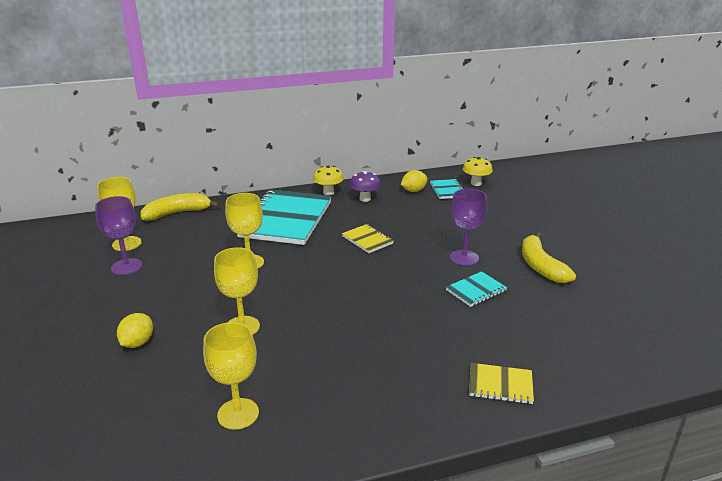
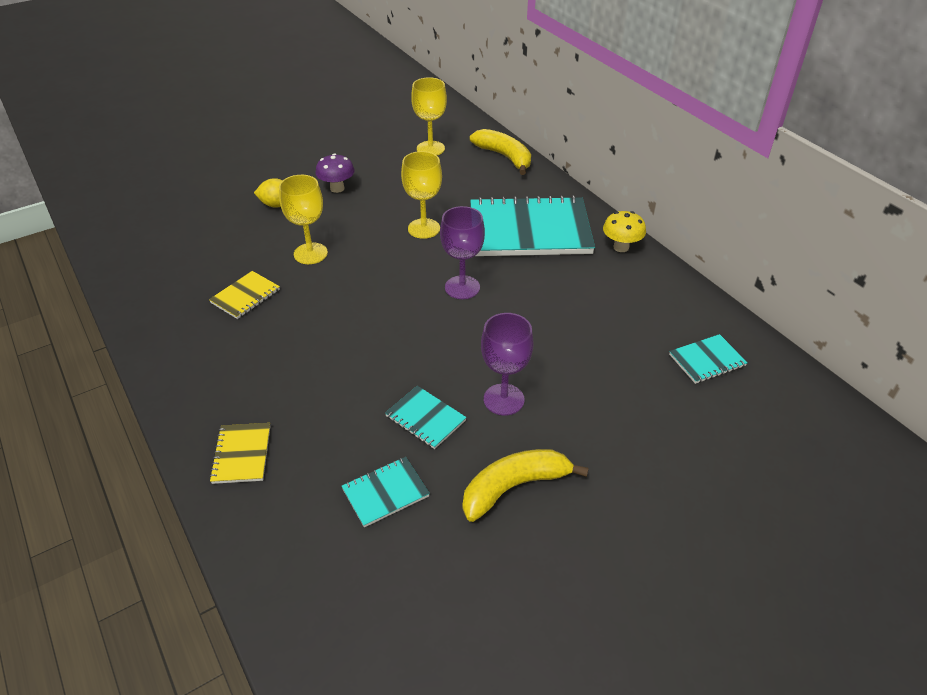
camera: 75 degrees right, 15 degrees up
(126, 267) = (390, 162): purple goblet -> purple goblet (462, 287)
(238, 414) = (192, 282): yellow goblet -> none
(365, 199) = (623, 282): purple mushroom -> purple mushroom (337, 188)
(367, 240) = (511, 303): yellow notebook -> yellow notebook (245, 296)
(413, 191) = (680, 324): yellow lemon -> none
(476, 183) = (757, 392): yellow mushroom -> none
(544, 315) = (385, 493): none -> turquoise notebook

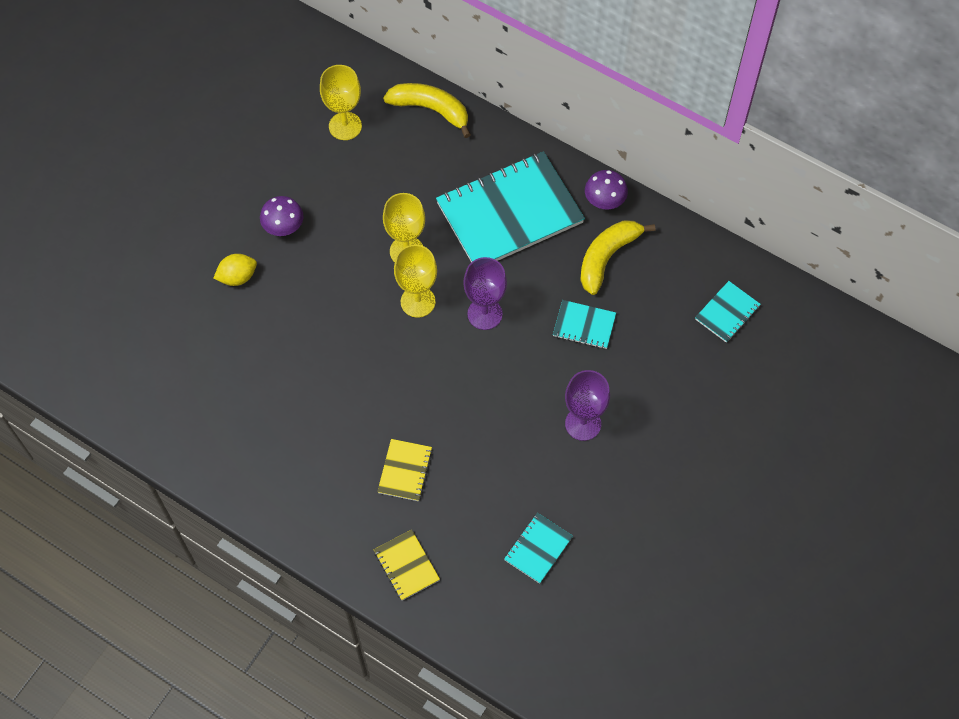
camera: 25 degrees left, 20 degrees up
(245, 296) = (292, 408): yellow notebook -> yellow notebook (405, 471)
(310, 253) = (317, 330): yellow goblet -> yellow goblet (418, 301)
(425, 418) = (531, 469): turquoise notebook -> turquoise notebook (584, 325)
(514, 487) = (630, 501): yellow banana -> yellow banana (607, 257)
(621, 247) = (604, 202): yellow mushroom -> purple mushroom

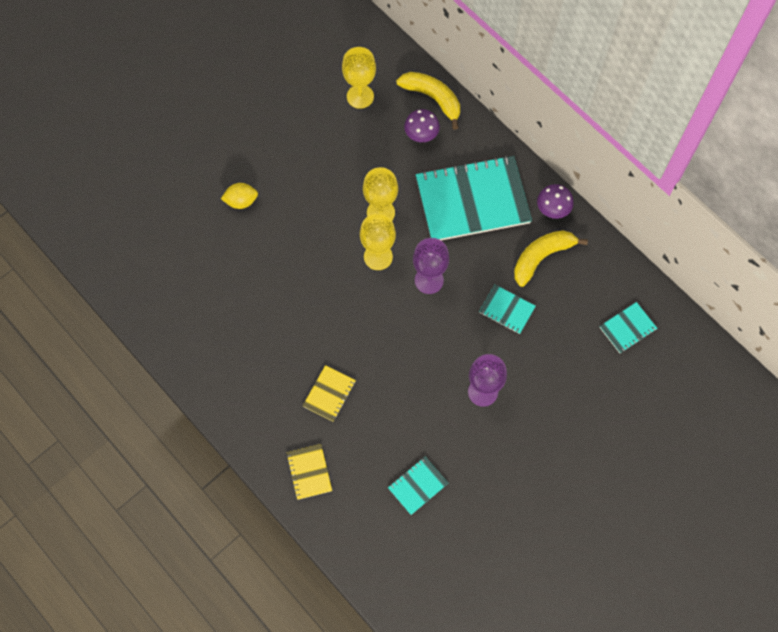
camera: 15 degrees right, 5 degrees up
(284, 228) = (288, 170): purple mushroom -> purple mushroom (421, 135)

